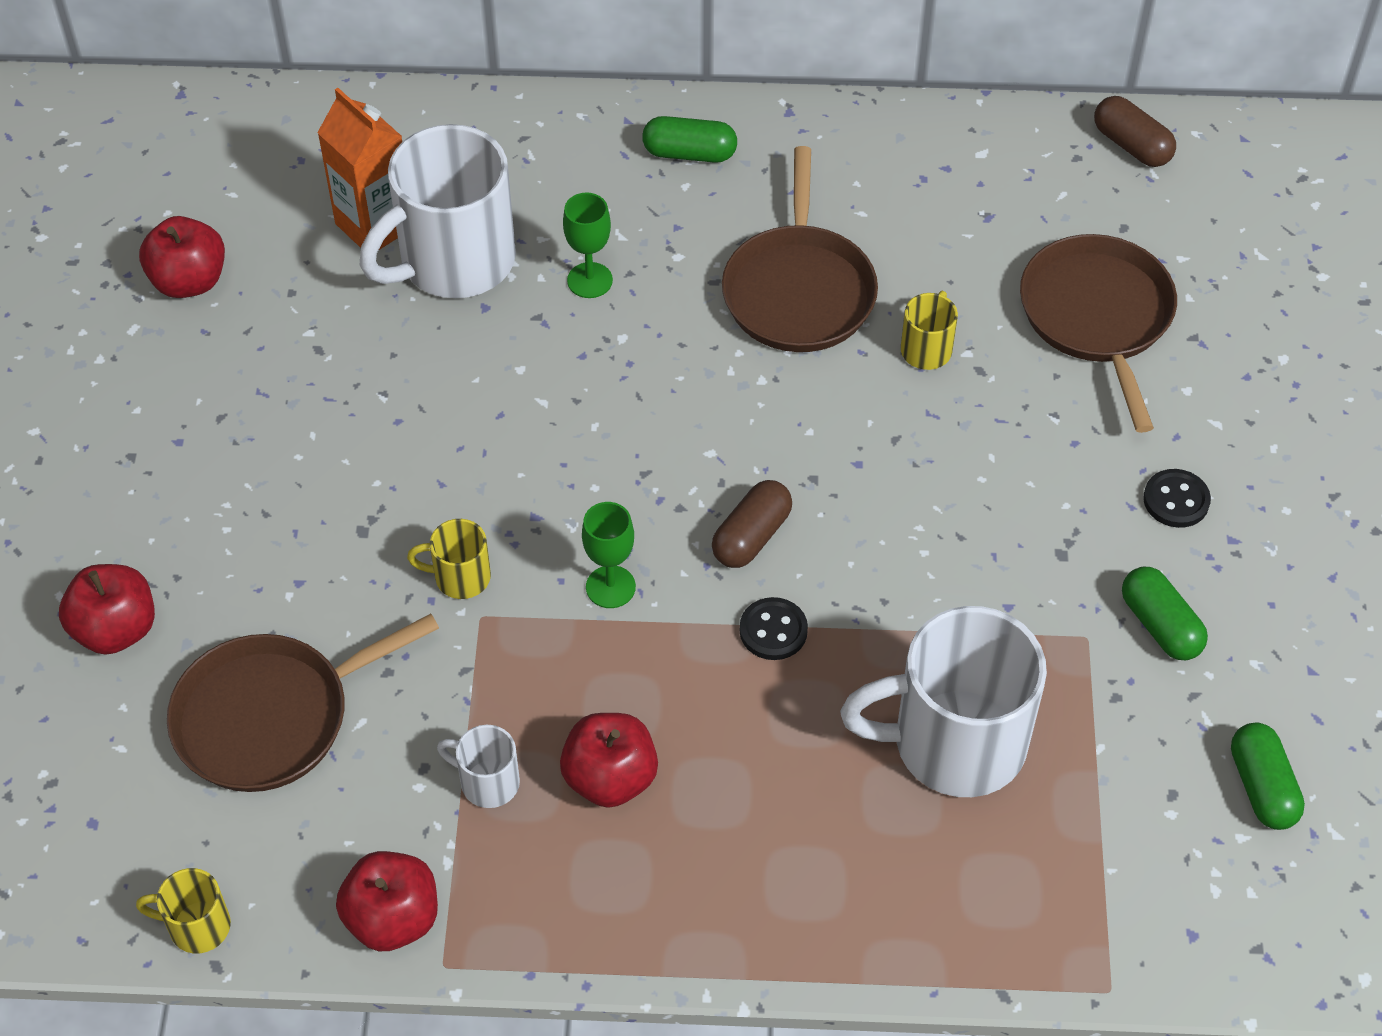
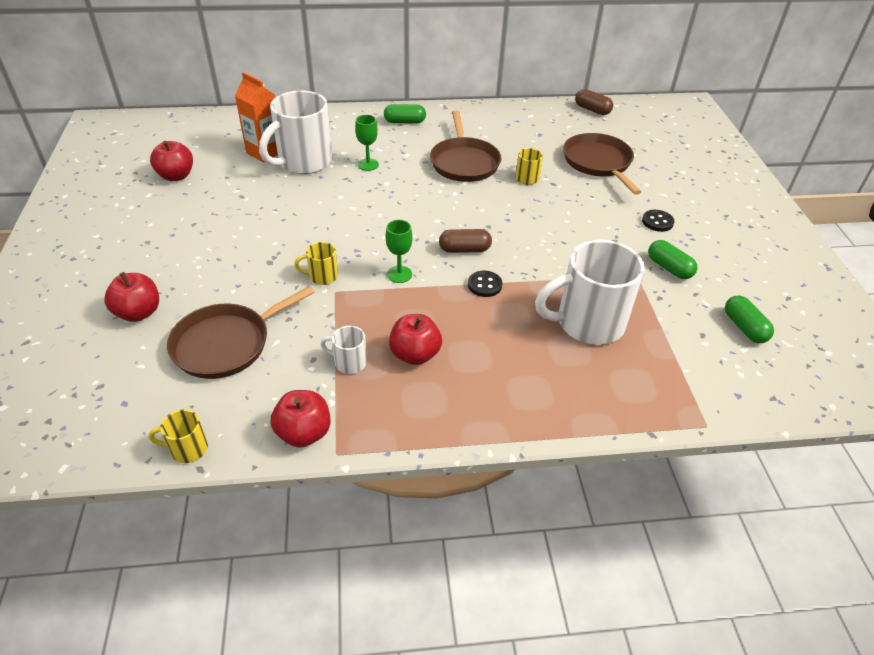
camera: 10 degrees left, 10 degrees down
(751, 536) = (464, 249): brown capsule -> brown capsule turned 60 degrees clockwise

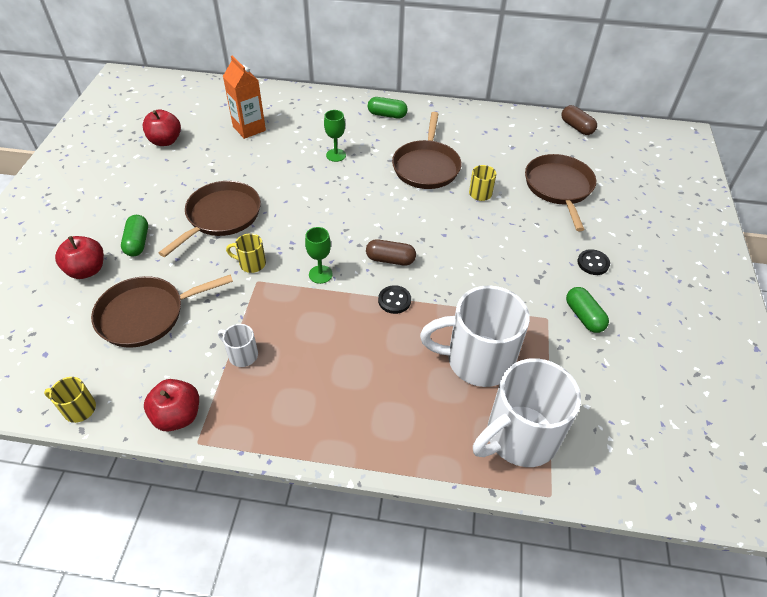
camera: 15 degrees right, 5 degrees up
(270, 238) = (221, 216): none -> brown pan
(303, 162) = (279, 144): white mug -> white mug (519, 437)
(415, 354) = (303, 359): red apple -> none
(744, 327) = (635, 398): green capsule -> green capsule (137, 242)

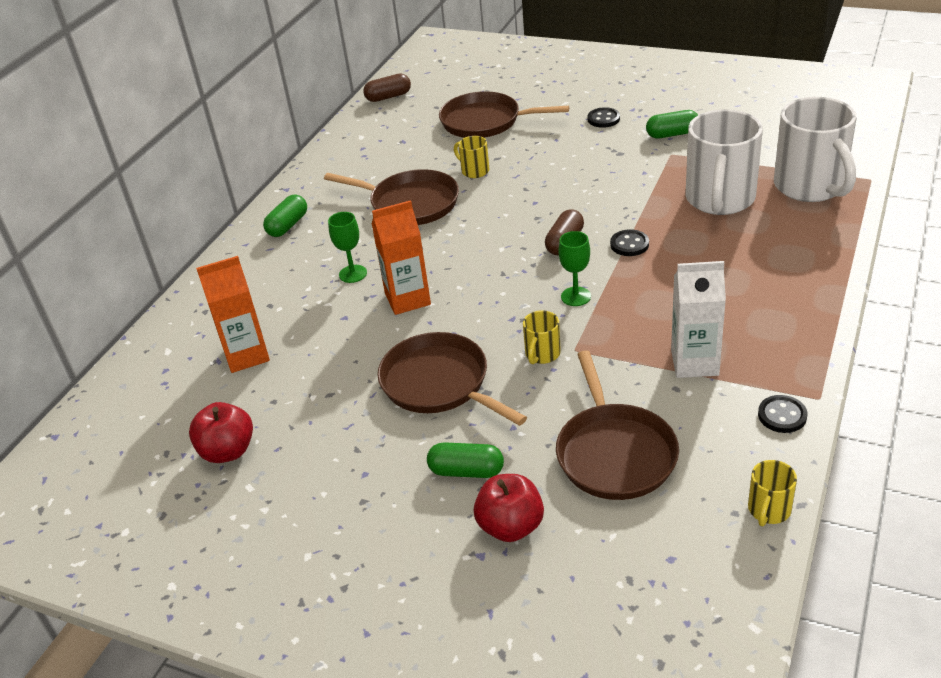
camera: 70 degrees left, 10 degrees down
(178, 416) = (782, 415): red apple -> black button
(242, 355) = (694, 362): white mug -> white carton
(310, 186) = (407, 299): none -> orange carton

